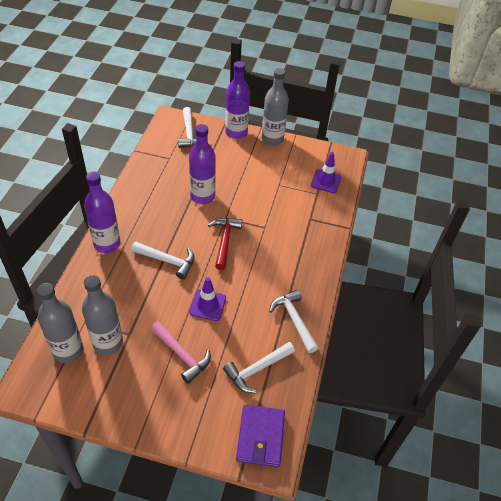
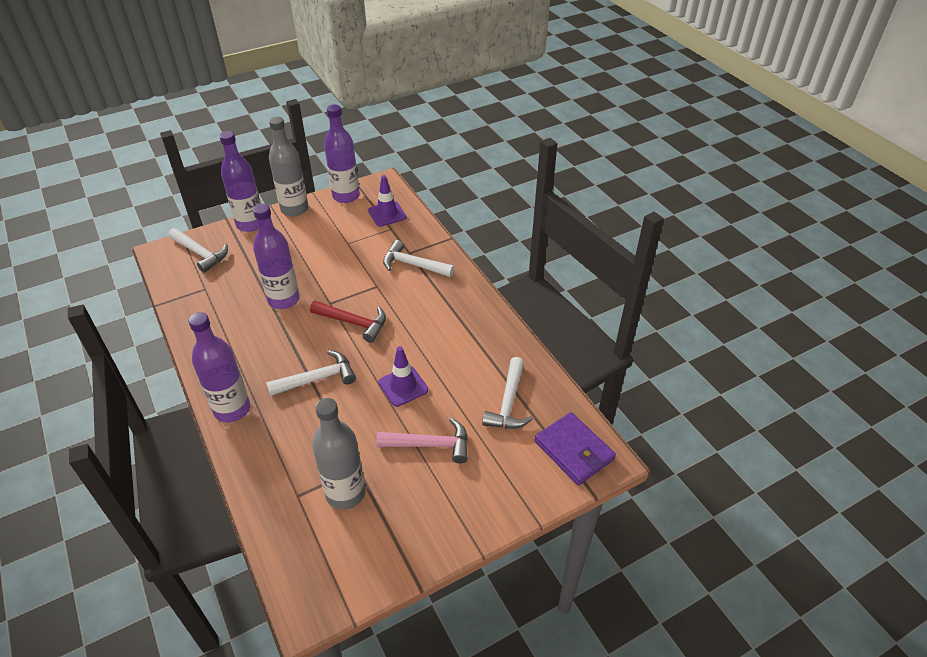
camera: 40 degrees left, 5 degrees down
(68, 350) = (312, 534): grey bottle -> none
(224, 241) = (353, 323): red hammer -> red hammer turned 150 degrees clockwise
(294, 320) = (492, 341): white hammer -> white hammer (413, 265)
(313, 151) = (346, 196): none -> purple bottle

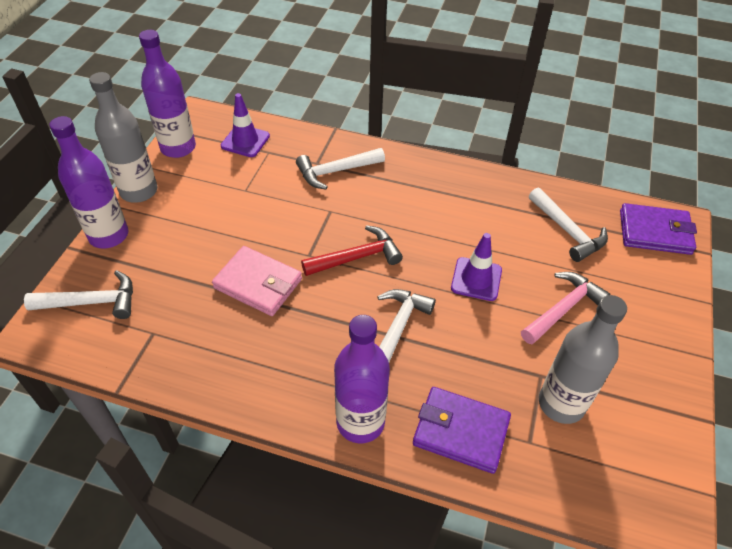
camera: 45 degrees left, 5 degrees up
(271, 457) = (460, 432): none -> purple wallet
(284, 299) = (258, 283): purple bottle -> pink wallet

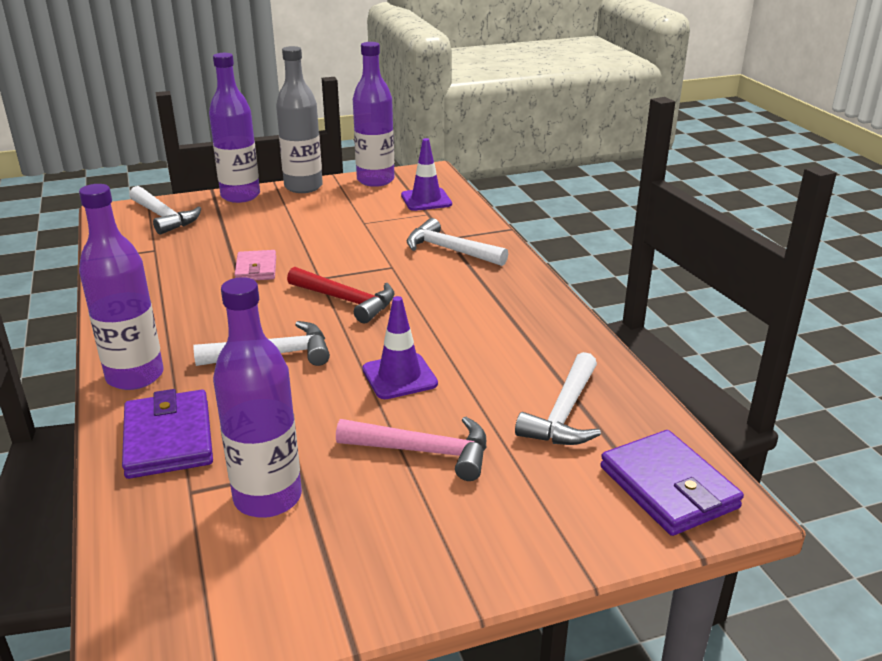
camera: 55 degrees right, 20 degrees down
(258, 283) = (256, 269): pink wallet -> pink wallet, size x0.63
(561, 404) = (268, 498): grey bottle -> purple bottle

